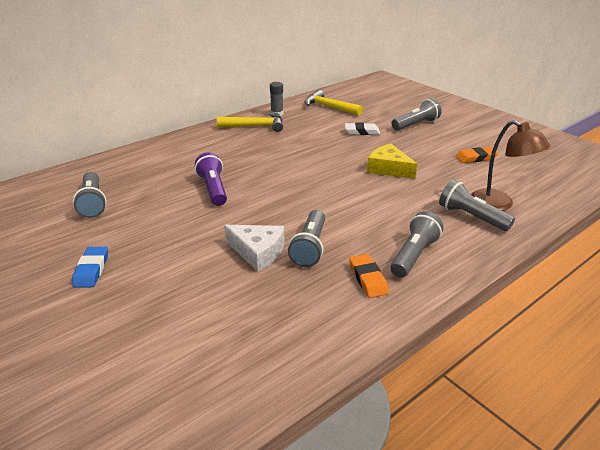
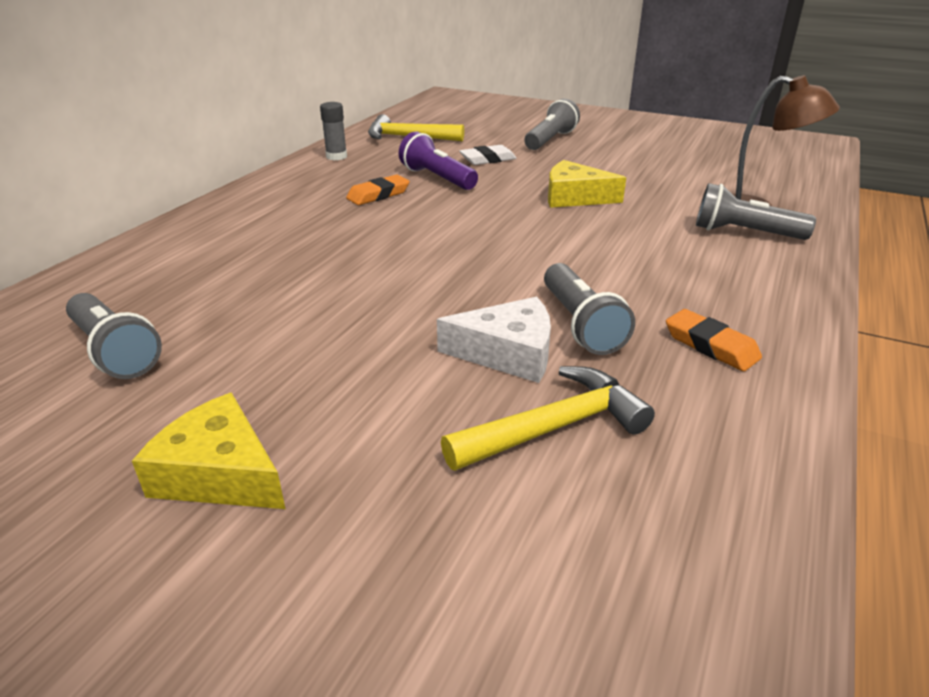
camera: 25 degrees left, 0 degrees up
(91, 270) = (219, 473): blue eraser -> yellow cheese
(213, 189) = (335, 278): purple flashlight -> purple flashlight (437, 178)
(255, 126) = (319, 178): yellow hammer -> yellow hammer (555, 427)
(414, 255) = (732, 297): grey flashlight -> none
(476, 158) = (668, 165): orange eraser -> orange eraser (378, 195)

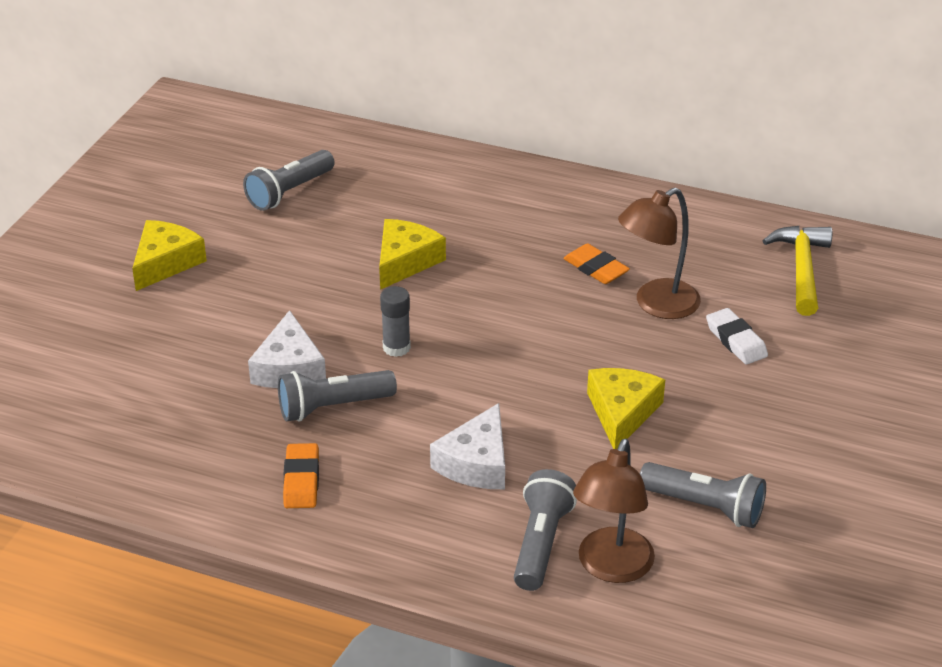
camera: 85 degrees right, 5 degrees up
(323, 276) = (405, 261): none -> yellow cheese
(336, 157) = (708, 224): grey glue stick -> grey glue stick (396, 347)
(437, 178) = (656, 305): purple flashlight -> brown lamp
(550, 140) = (839, 395): grey flashlight -> grey flashlight (705, 507)
(555, 427) = (199, 390): yellow hammer -> none
(652, 253) = (476, 463): none -> white cheese
(711, 345) = (301, 480): orange eraser -> orange eraser turned 45 degrees counterclockwise

